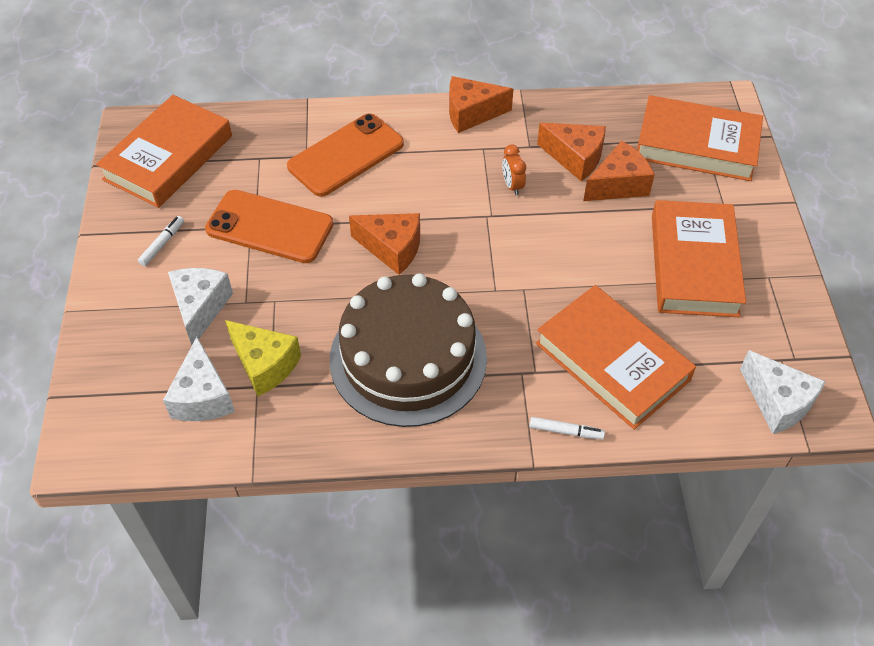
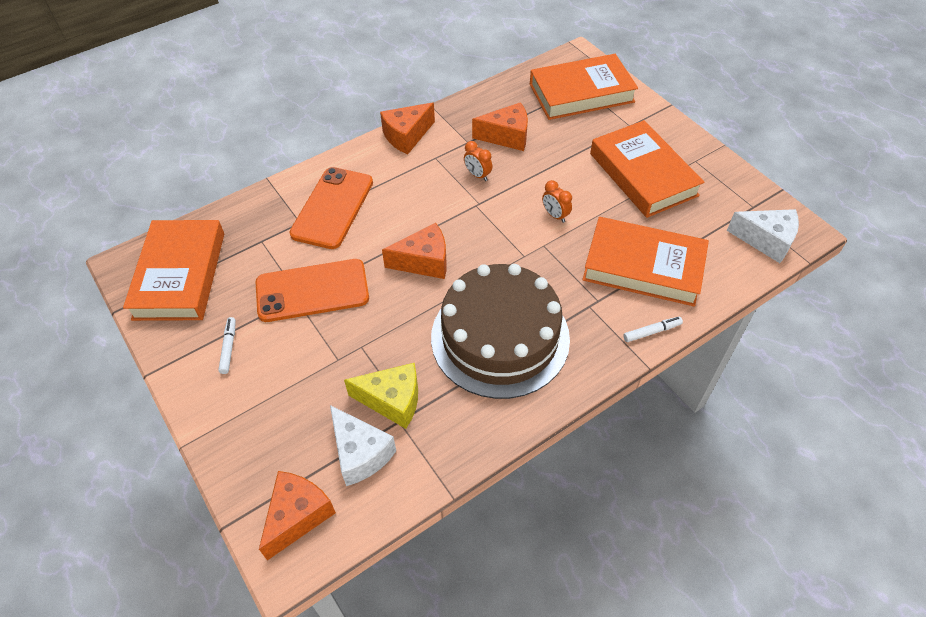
camera: 30 degrees left, 0 degrees up
(200, 308) = (303, 383): white cheese -> none
(560, 264) = (555, 215): none -> orange clock
(618, 185) = (551, 142): orange cheese -> orange cheese (297, 516)

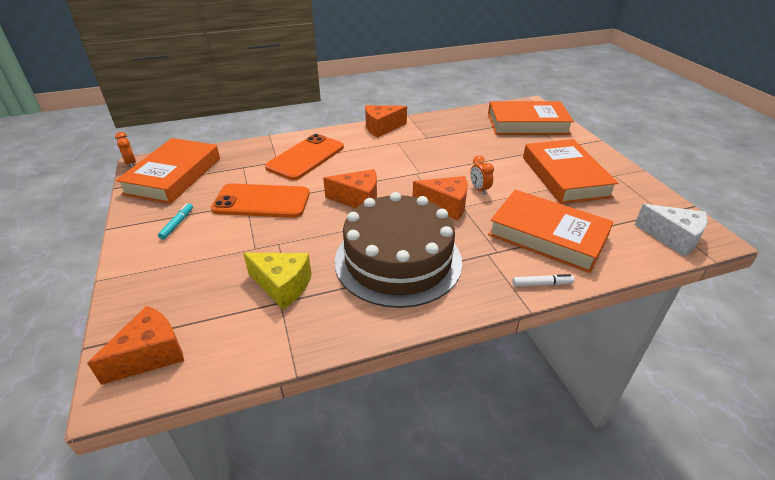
camera: 15 degrees right, 15 degrees down
(228, 348) = (177, 224): white marker -> turquoise marker
(360, 453) = (233, 319): white cheese -> none
(477, 175) = (425, 156): orange clock -> orange clock (131, 163)
(506, 136) = (458, 139): orange cheese -> orange cheese (445, 206)

